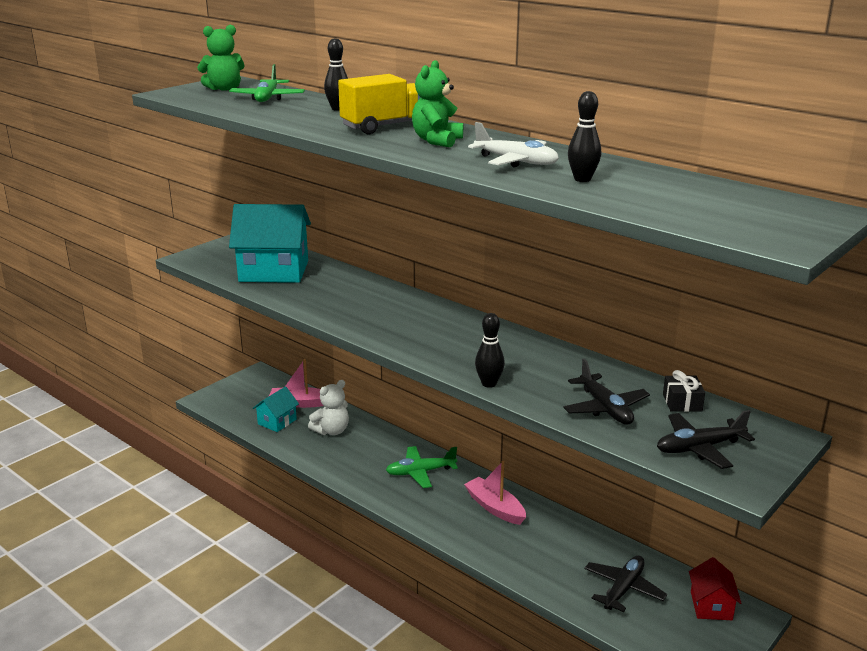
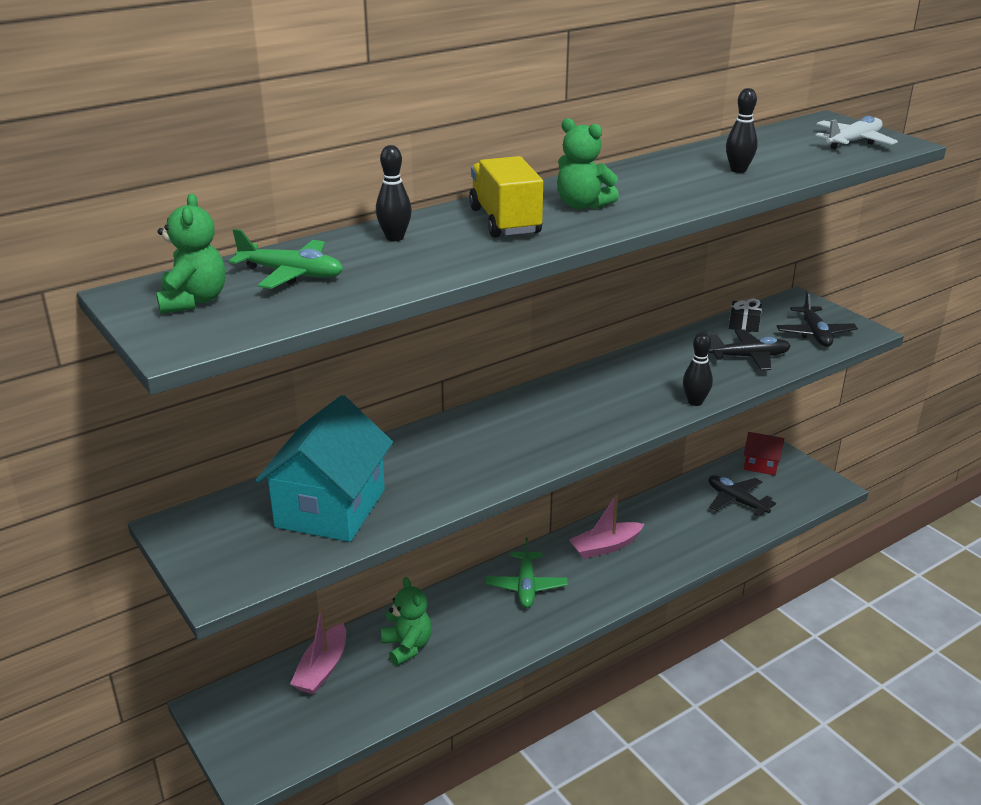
camera: 75 degrees left, 5 degrees up
(277, 422) = (359, 697): turquoise house -> none
(331, 431) = (407, 646): white teddy bear -> green teddy bear
(516, 161) = (674, 184): white plane -> white plane (853, 142)

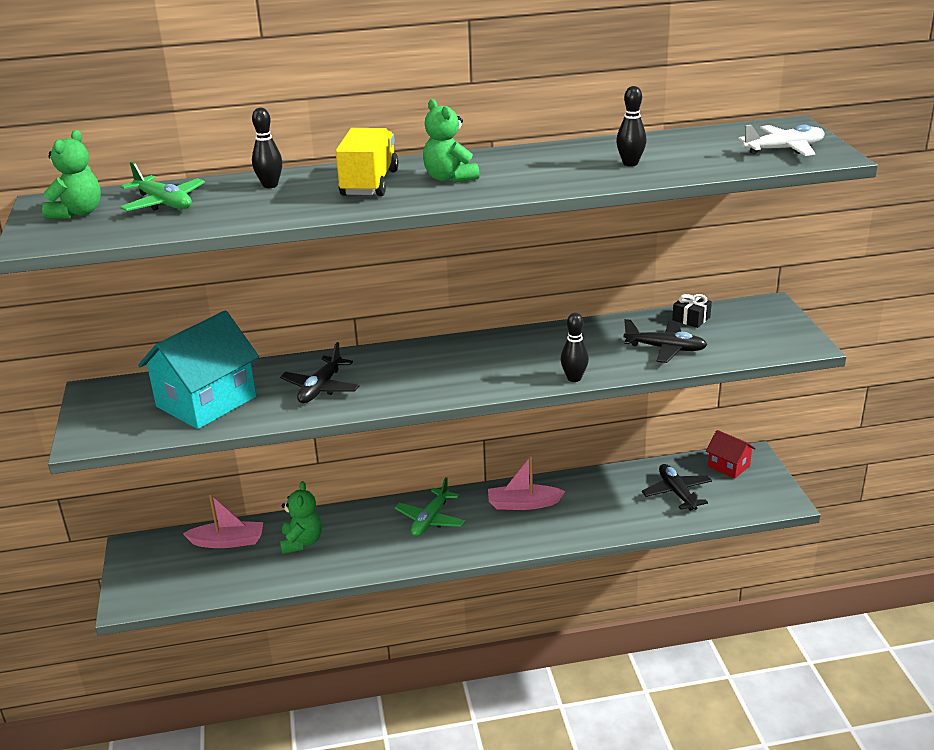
camera: 25 degrees right, 0 degrees up
(322, 669) = (228, 541): pink boat -> pink boat turned 135 degrees counterclockwise
(815, 334) = (753, 339): black plane -> black plane (321, 388)

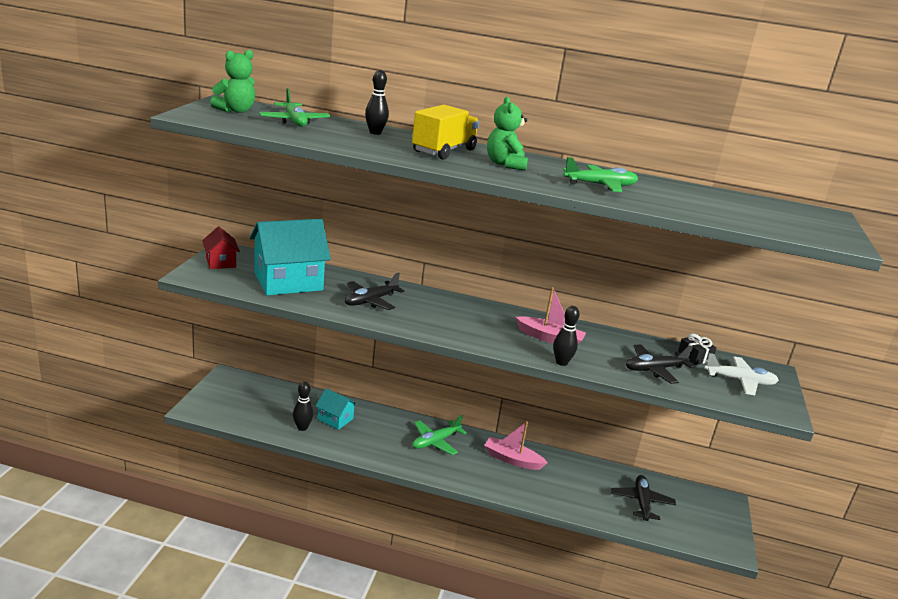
camera: 20 degrees right, 5 degrees down
(228, 541) = (288, 398): pink boat -> pink boat (550, 338)
(302, 542) = (335, 419): green teddy bear -> turquoise house
(566, 170) = (600, 185): none -> green plane
(630, 163) = (657, 196): black bowling pin -> black bowling pin (302, 427)
(665, 349) = (654, 369): black plane -> black plane turned 120 degrees clockwise
(728, 466) = (700, 500): red house -> red house (221, 262)
(784, 149) = (803, 226): white plane -> white plane (740, 381)

